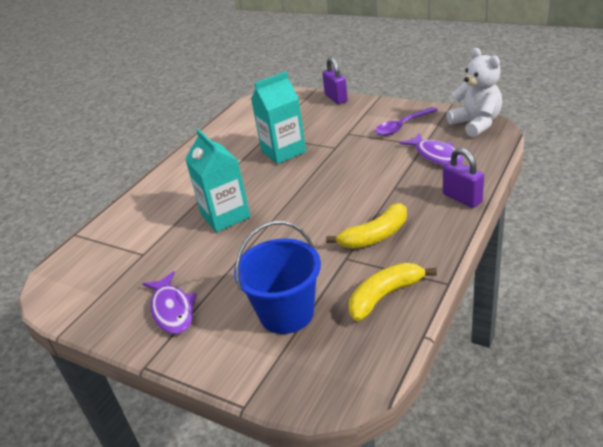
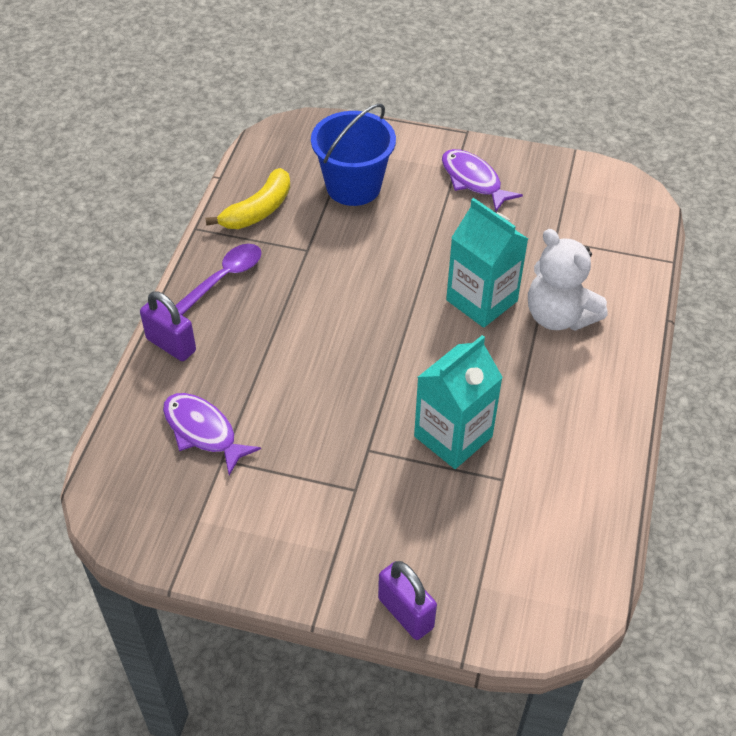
camera: 160 degrees right, 15 degrees up
(375, 236) = (277, 280): yellow banana -> none
(402, 126) = (260, 511): purple spoon -> purple spoon (223, 279)
(476, 124) = (132, 518): white teddy bear -> white teddy bear (559, 316)

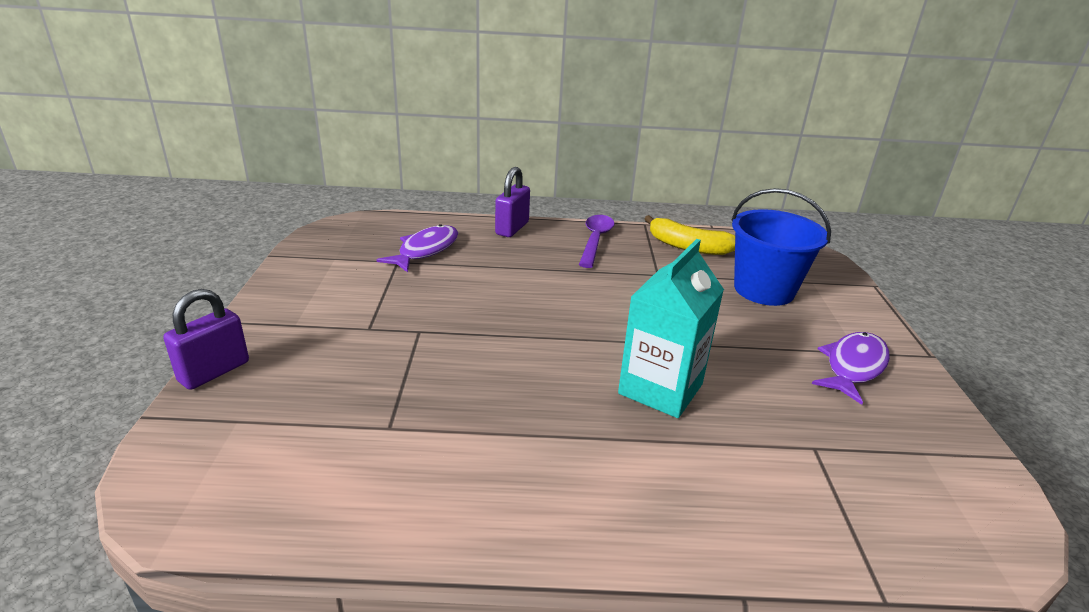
camera: 75 degrees right, 20 degrees down
(223, 279) = (595, 240): purple spoon -> purple spoon turned 105 degrees counterclockwise
(453, 436) = (446, 384): turquoise carton -> none
(559, 316) = (674, 460): white teddy bear -> none

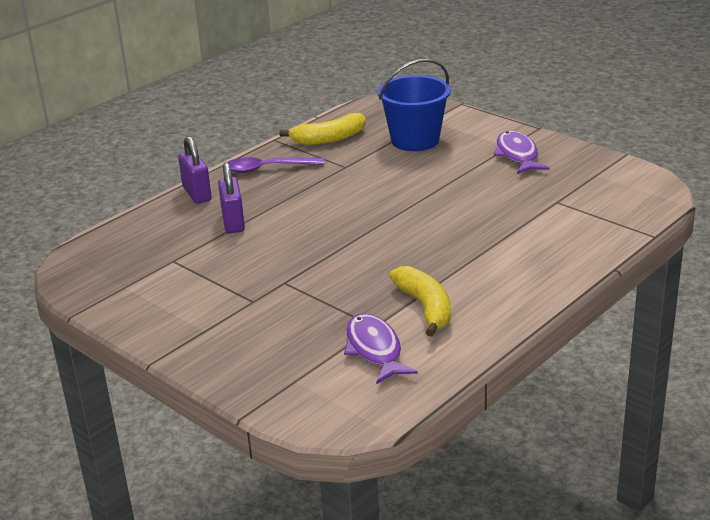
camera: 45 degrees left, 0 degrees up
(214, 372) = (223, 378): purple padlock -> purple padlock (233, 222)
(425, 250) = (174, 243): purple fish -> purple fish (375, 349)
(460, 449) = (425, 308): none -> yellow banana
(595, 240) = (267, 169): purple spoon -> purple spoon turned 60 degrees counterclockwise
(660, 389) = (458, 222): turquoise carton -> none

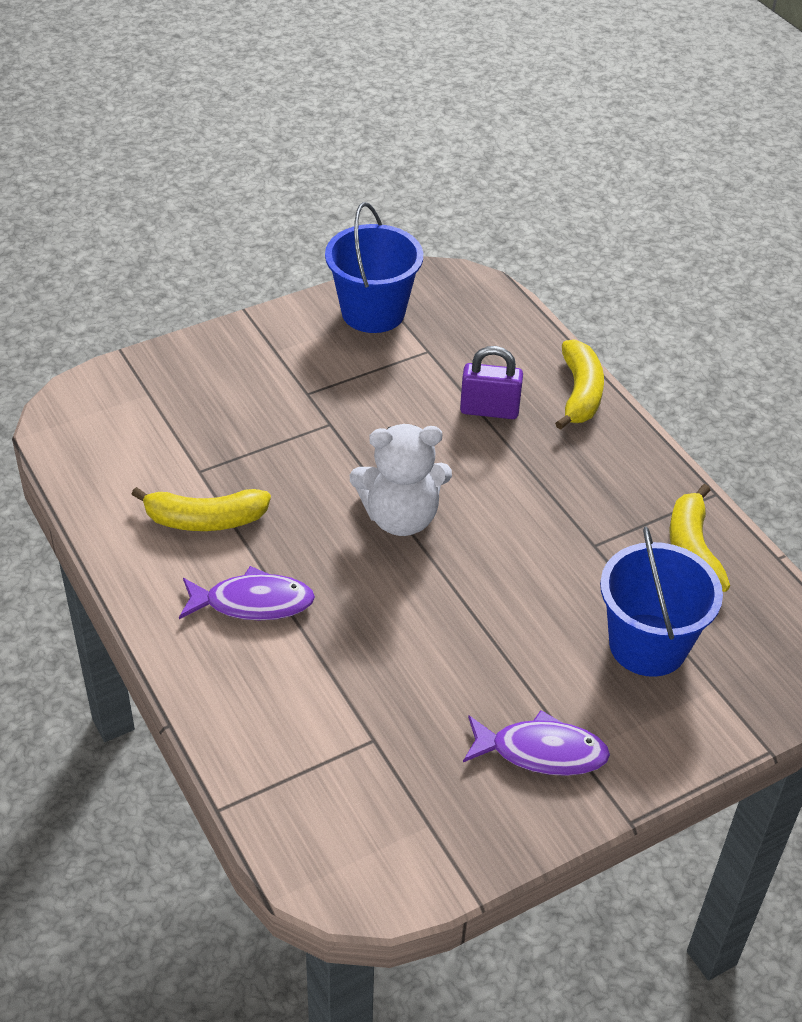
camera: 105 degrees right, 15 degrees up
(130, 295) = (373, 312): none -> blue bucket
(197, 194) = (580, 393): purple padlock -> yellow banana
(267, 169) = (622, 468): purple spoon -> none
(366, 232) = (401, 517): none -> white teddy bear
(375, 349) = (157, 459): purple fish -> purple fish (253, 602)

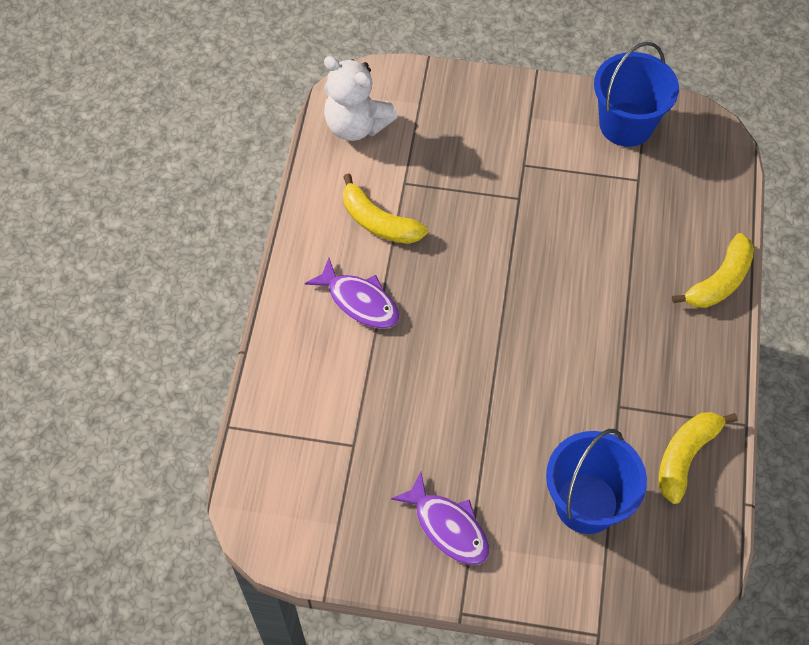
camera: 40 degrees right, 15 degrees up
(401, 517) = (505, 300): white teddy bear -> white teddy bear (356, 125)
(489, 410) = (639, 255): purple padlock -> none

